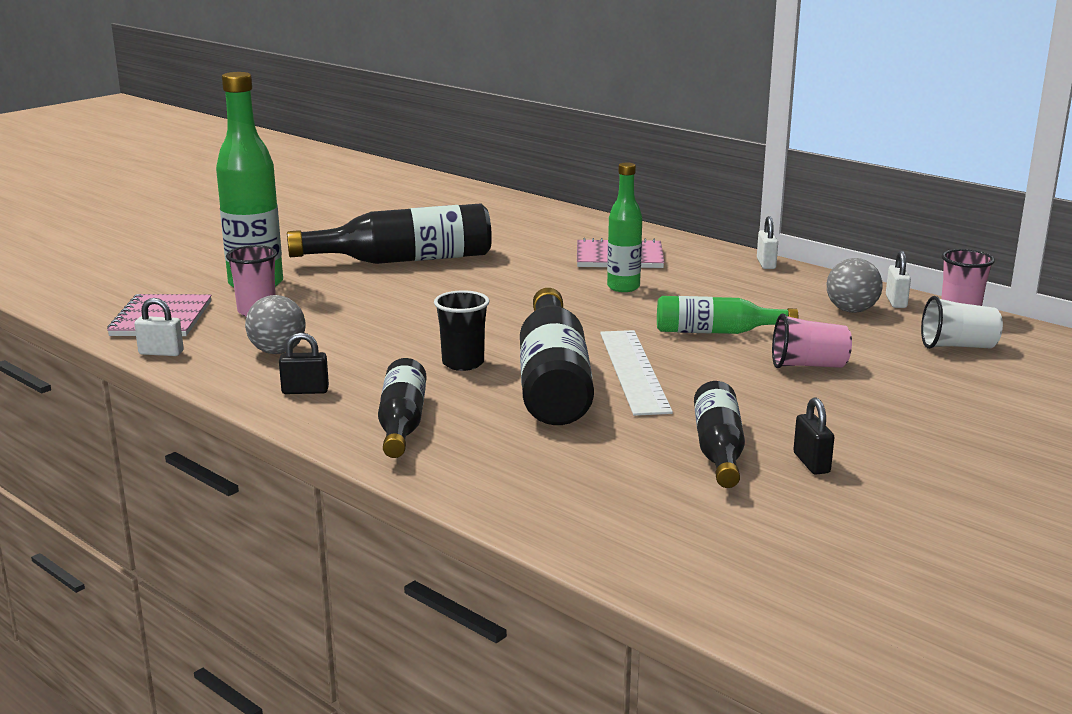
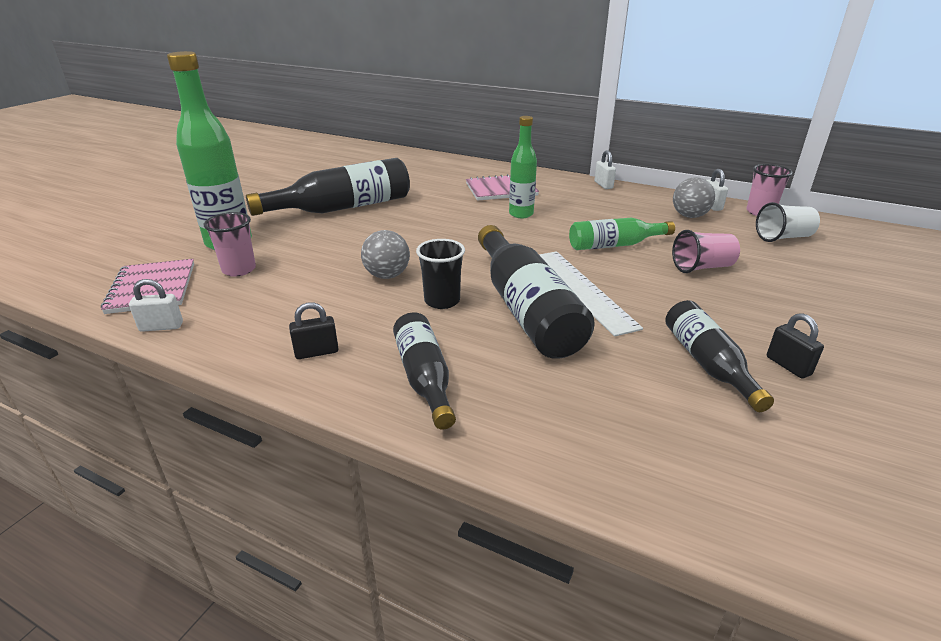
camera: 15 degrees left, 10 degrees up
(277, 351) = (273, 310): grey ball -> grey ball (387, 275)

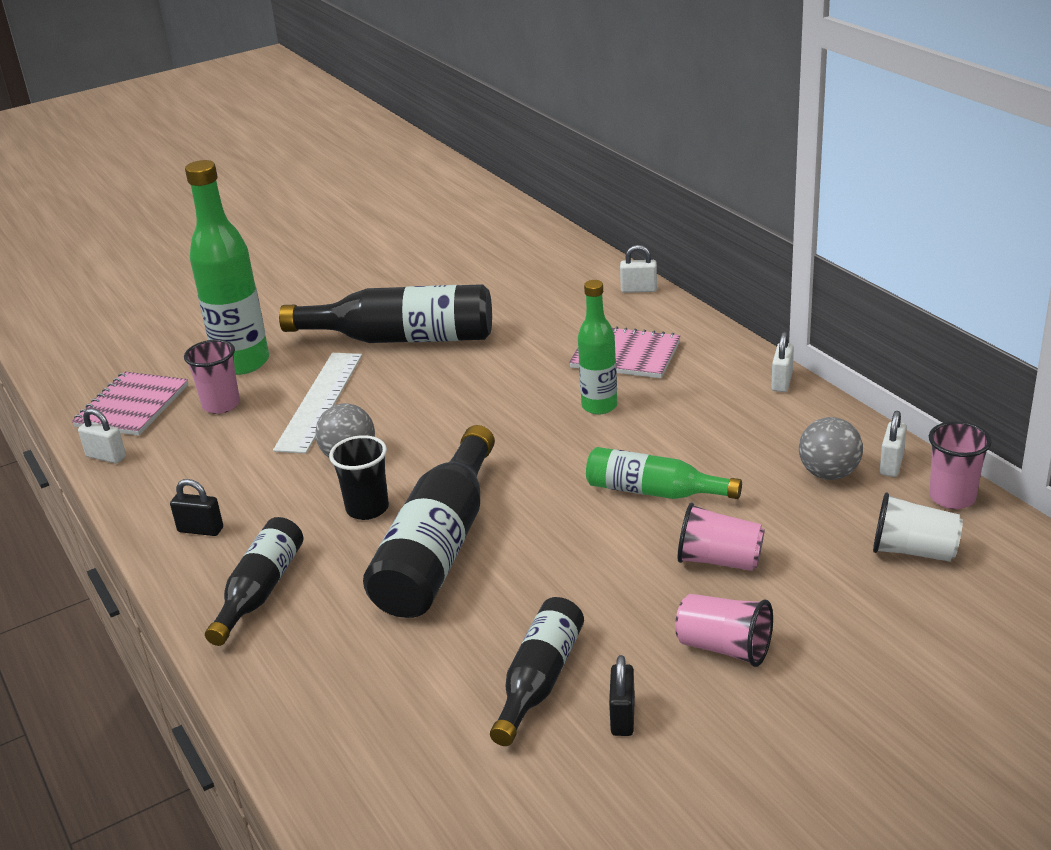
camera: 35 degrees right, 0 degrees up
(466, 162) = (639, 289): none -> white padlock
(582, 290) = (529, 543): white ruler -> white ruler (320, 401)
(776, 308) = (724, 648): none -> pink cup

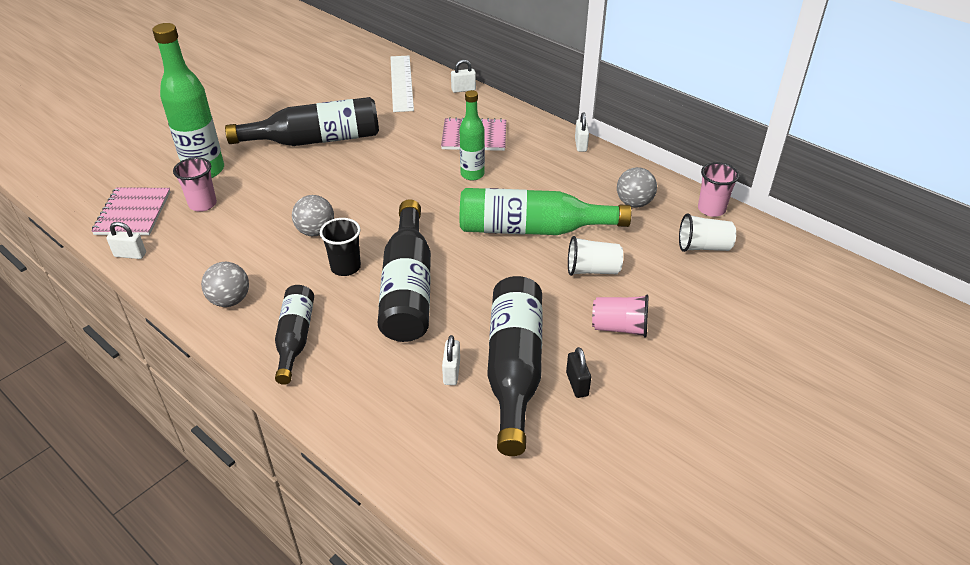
camera: 20 degrees left, 10 degrees up
(200, 530) = (230, 300): black padlock -> grey ball
(320, 401) = (276, 193): white ruler -> white ruler (401, 83)
(539, 680) = (514, 369): black bottle -> black bottle, size x1.67
(654, 492) = (532, 229): green bottle -> green bottle, size x1.67
(719, 560) = (592, 270): pink cup -> white cup
(891, 464) = (668, 192): white padlock -> white padlock (451, 372)

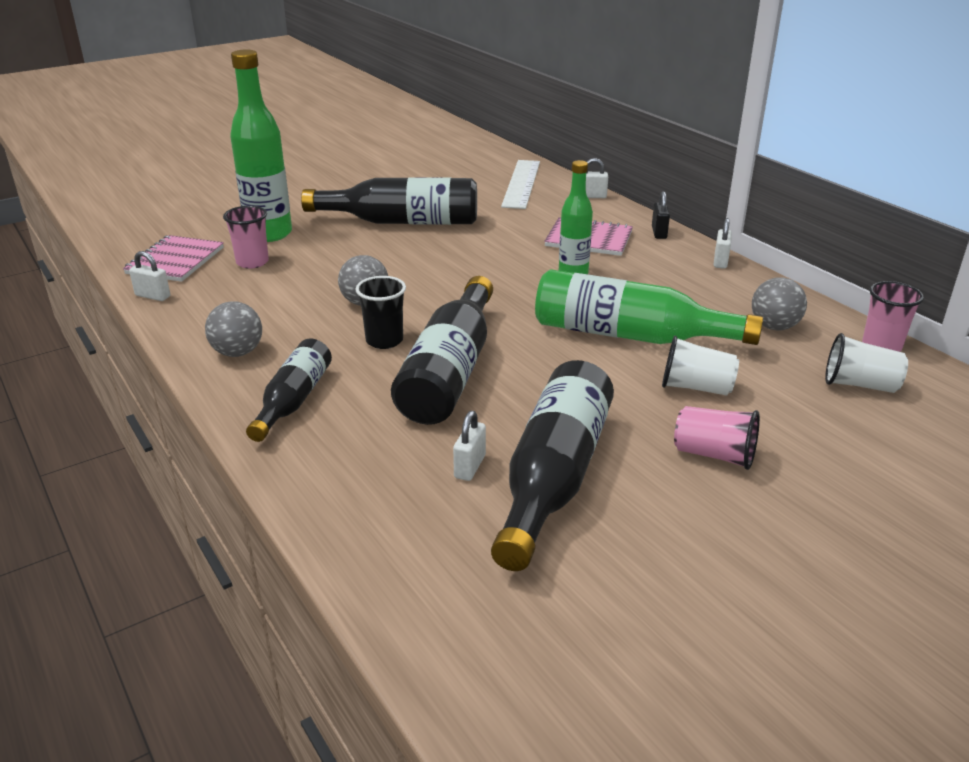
camera: 15 degrees right, 10 degrees down
(577, 384) = (634, 508): black padlock -> black padlock (659, 233)

